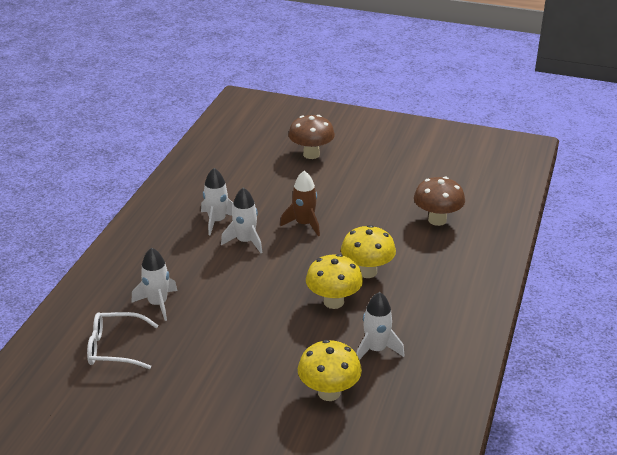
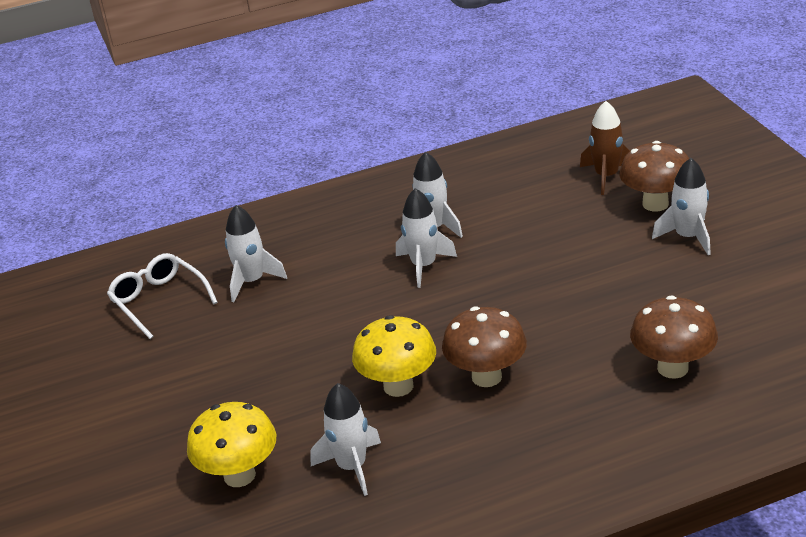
camera: 55 degrees right, 0 degrees up
(304, 224) = (512, 281): brown rocket -> brown rocket (606, 176)
(351, 162) = (688, 237): none -> white rocket
(367, 272) = (486, 377): yellow mushroom -> brown mushroom

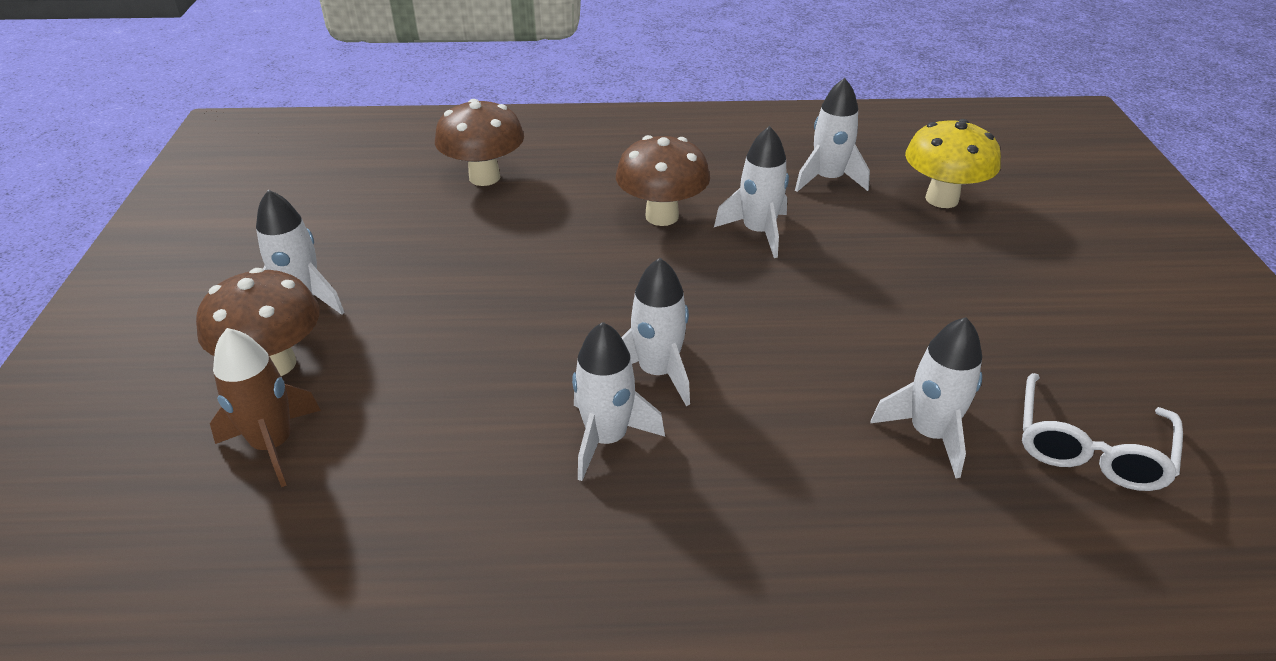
camera: 165 degrees left, 5 degrees up
(159, 301) = (1089, 447): white glasses -> white glasses turned 45 degrees clockwise
(398, 386) = (758, 232): yellow mushroom -> white rocket

